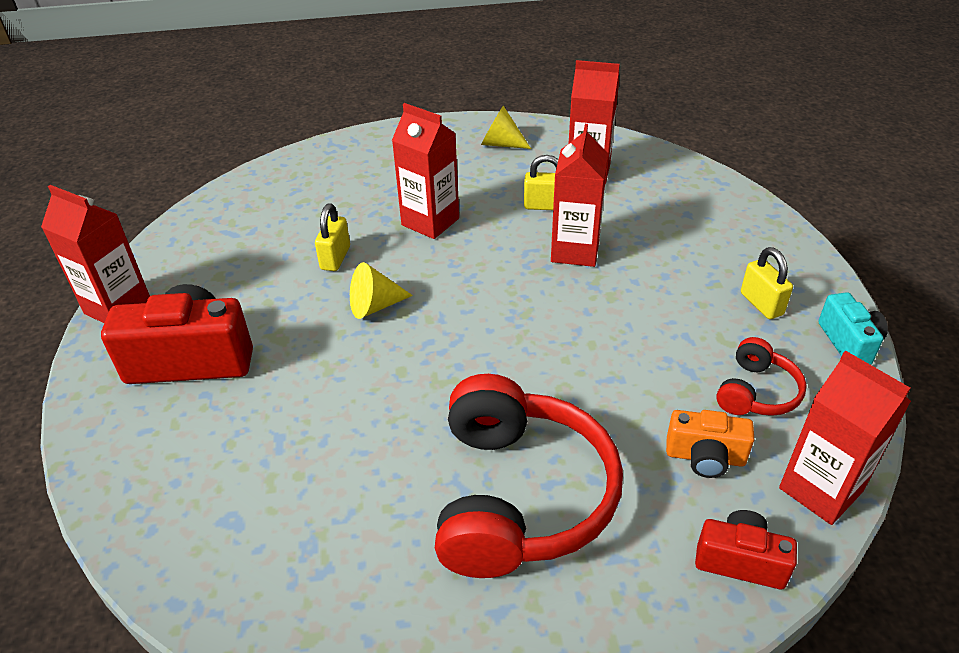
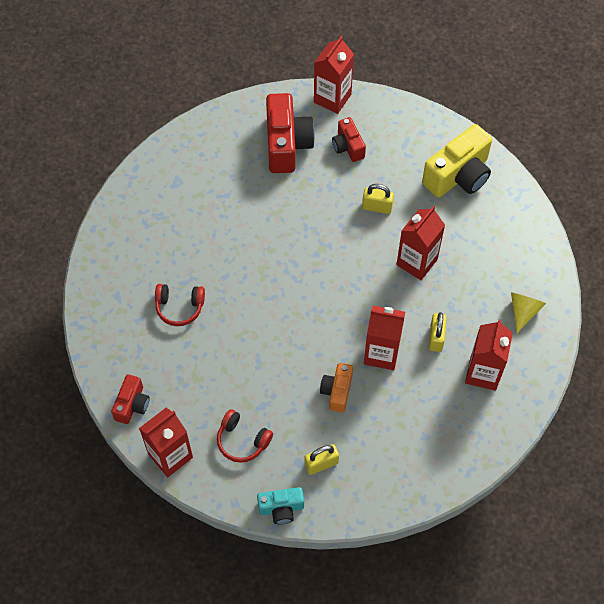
camera: 90 degrees right, 20 degrees up
(219, 288) = (348, 147): none -> red camera
(298, 188) = (458, 175): none -> yellow camera
(375, 306) = (328, 233): yellow cone -> none
(518, 496) = (179, 307): red headphones -> red headphones, size x0.48
(705, 457) = (196, 401): orange camera -> orange camera (337, 391)

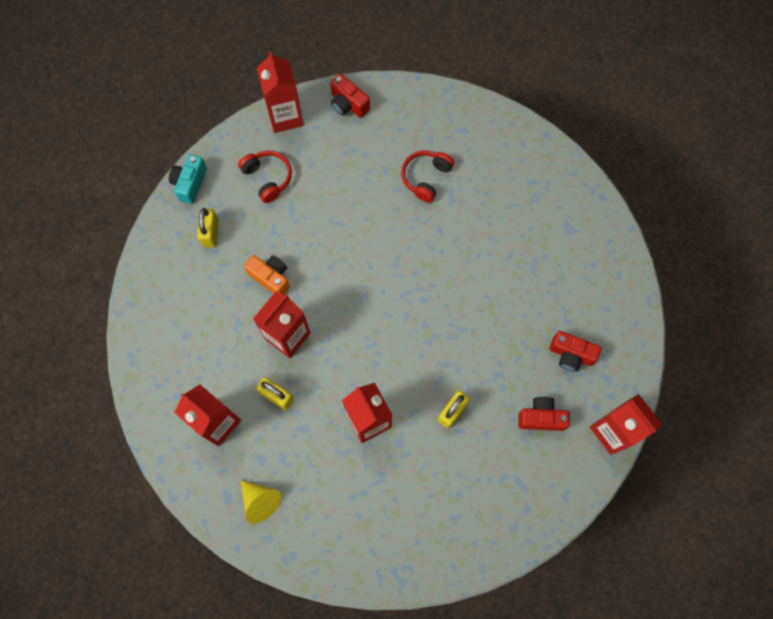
camera: 115 degrees right, 10 degrees up
(242, 440) = (268, 178): red headphones -> red headphones turned 90 degrees clockwise
(287, 144) = (570, 355): red camera -> red camera, size x0.56
(458, 175) = (452, 520): yellow camera -> none

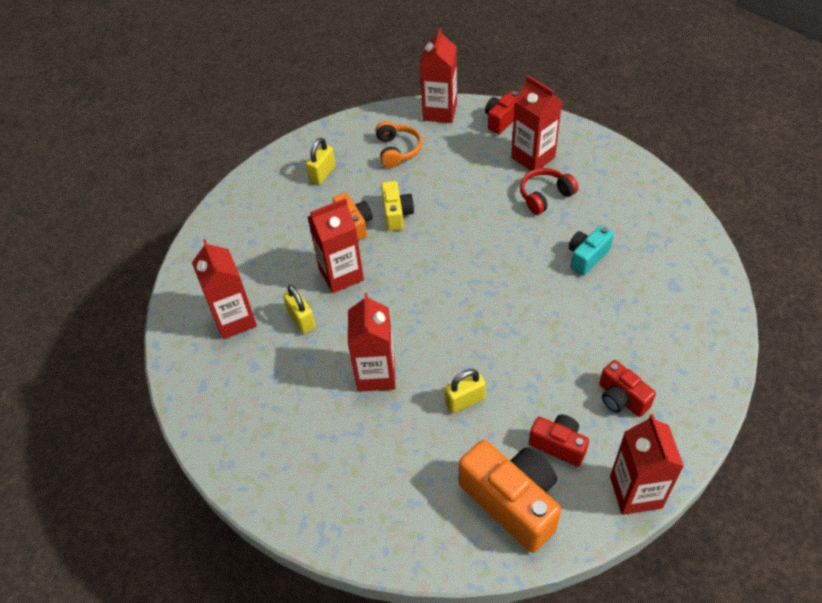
camera: 30 degrees right, 20 degrees down
(190, 183) = (328, 133): turquoise camera -> turquoise camera (587, 257)
(260, 501) = (231, 401): yellow cone -> none
(268, 178) = (397, 150): red headphones -> orange headphones
(304, 250) = (396, 214): none -> yellow camera
(348, 104) = (502, 120): red camera -> red camera turned 60 degrees clockwise
(396, 138) = (533, 157): none -> red carton
(528, 482) = (512, 501): none -> orange camera

